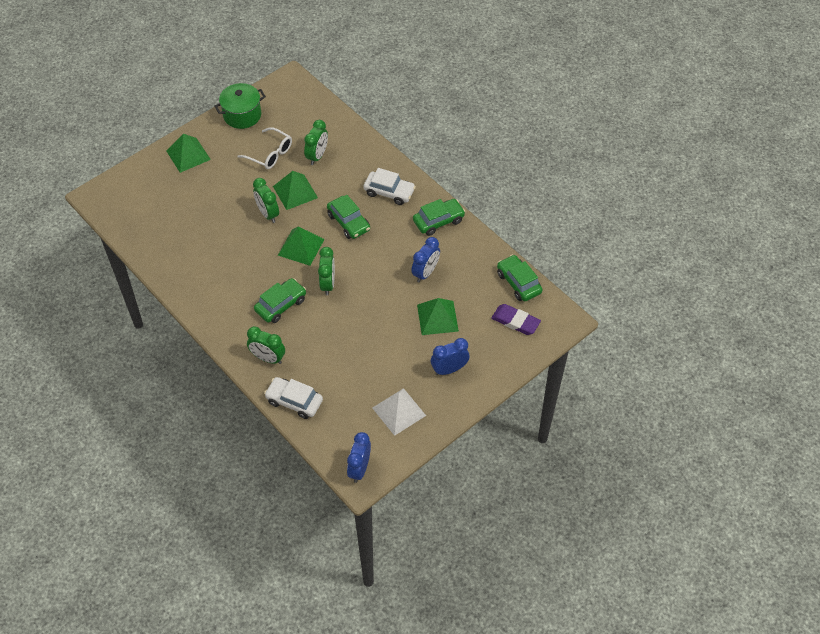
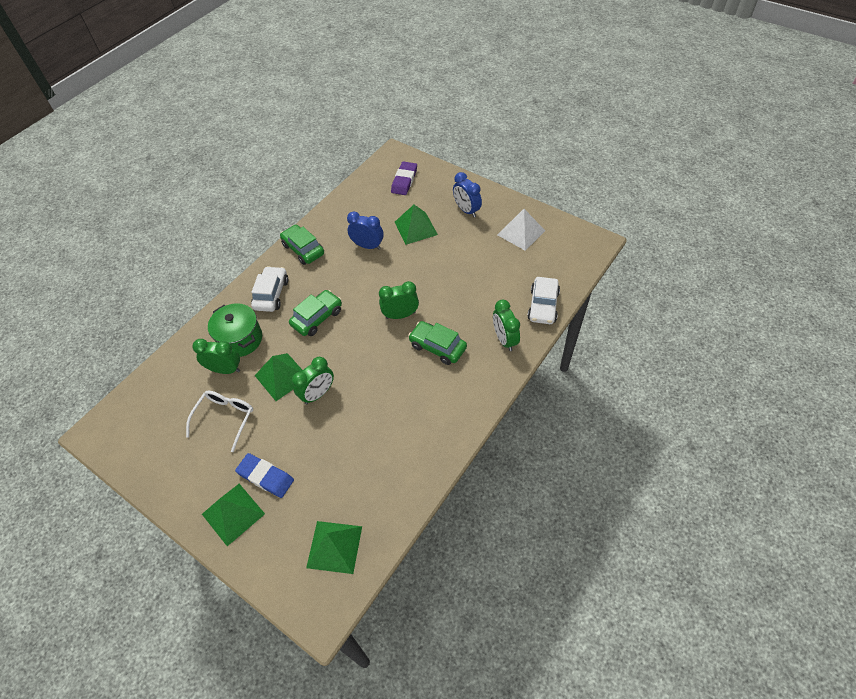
camera: 100 degrees left, 0 degrees up
(208, 175) = (265, 477): none -> blue eraser
(242, 115) = (159, 470): green pot -> green pot (240, 339)
(268, 358) = (504, 339): green clock -> green clock turned 150 degrees clockwise
(301, 247) = (358, 350): green pyramid -> green pyramid (334, 547)
(359, 469) = (587, 245): blue clock -> none
(518, 283) = (363, 185): green car -> none

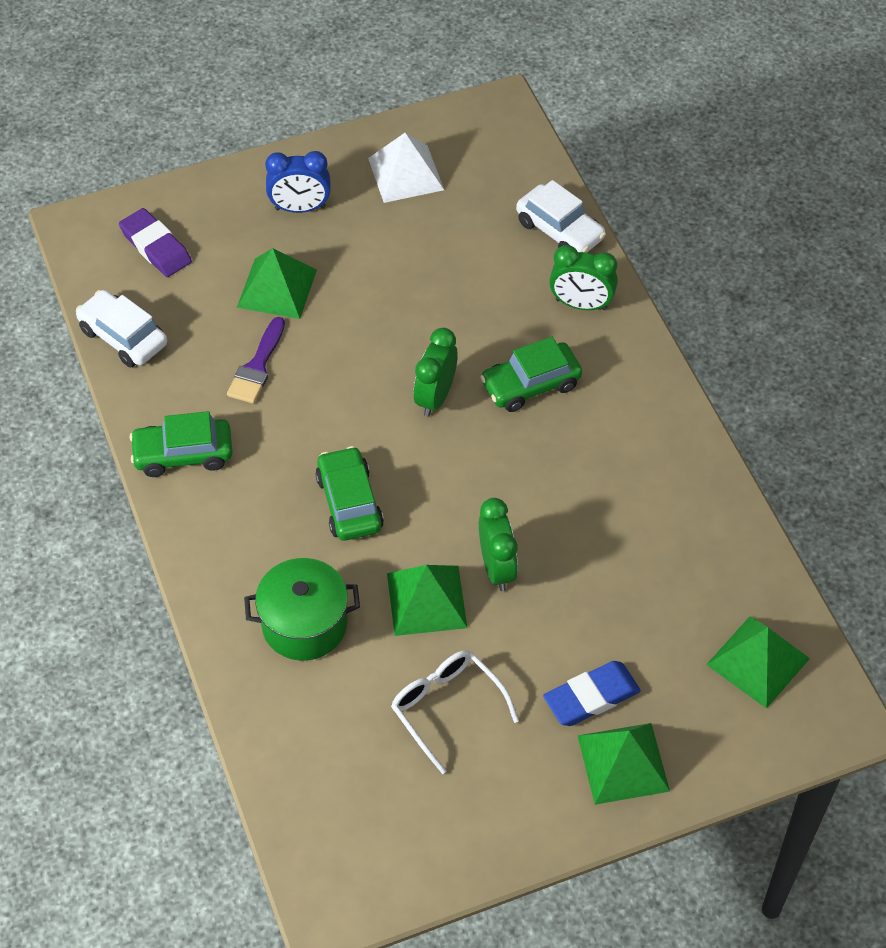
camera: 60 degrees left, 0 degrees up
(225, 369) = (350, 670): green clock -> none
(271, 294) = (244, 542): white car -> white car (123, 337)
(368, 246) = (257, 366): blue clock -> purple brush

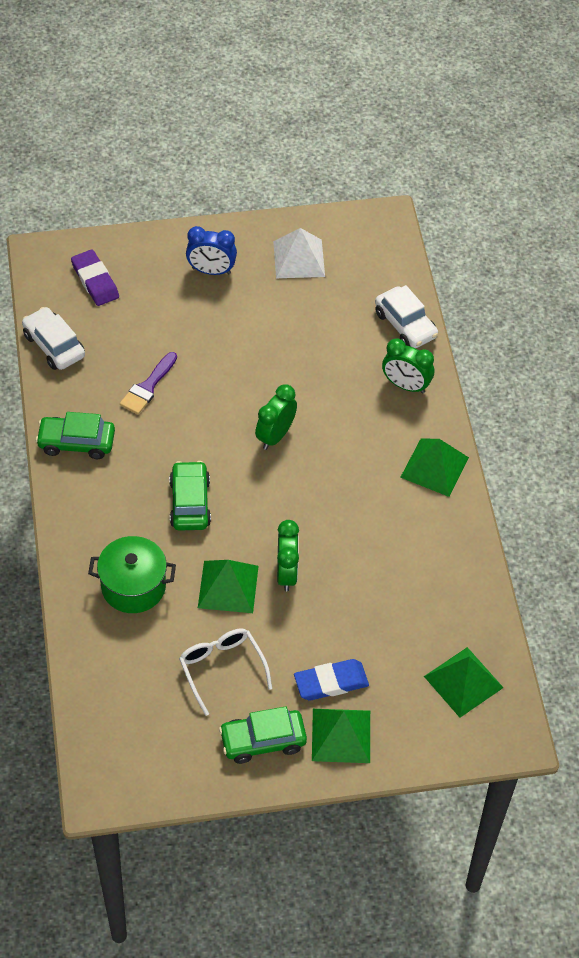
camera: 10 degrees right, 0 degrees up
(277, 288) = (178, 330): green pyramid -> green pyramid (434, 467)
(531, 385) = (350, 440): green car -> green car (263, 741)

